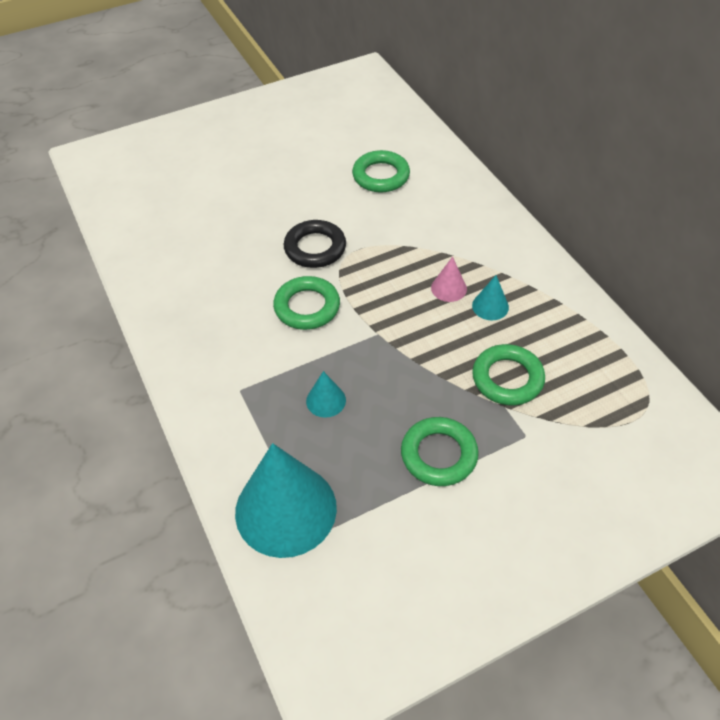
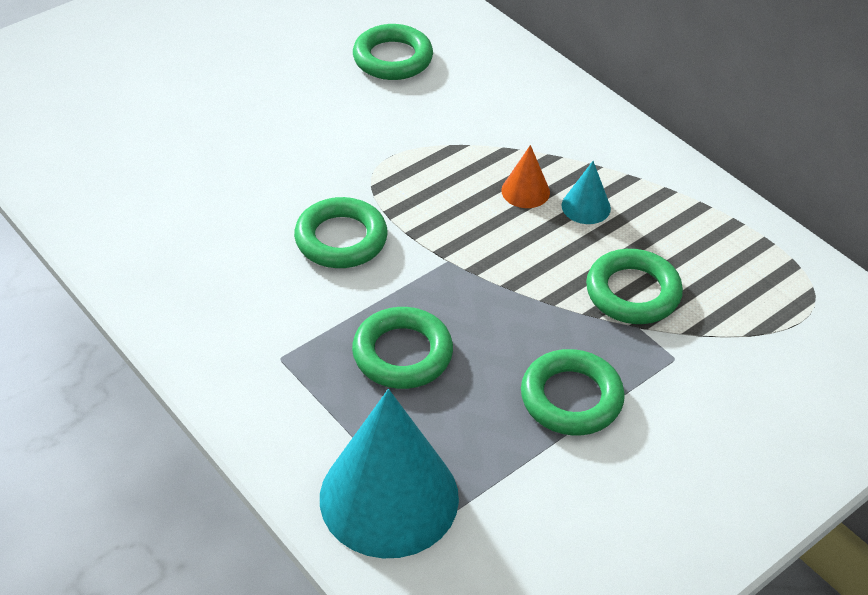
camera: 15 degrees left, 5 degrees down
(315, 248) = (329, 162): black ring -> none
(326, 400) = (402, 354): turquoise cone -> green ring
(449, 288) = (525, 191): pink cone -> orange cone

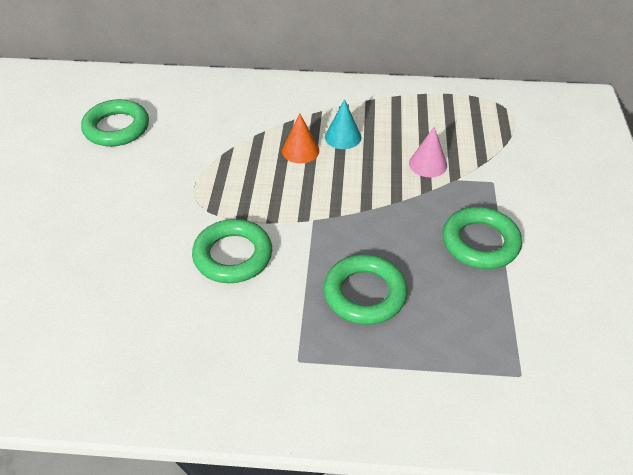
camera: 45 degrees left, 0 degrees up
(389, 497) = (478, 385): turquoise cone -> none
(633, 292) = (428, 164): green ring -> pink cone

